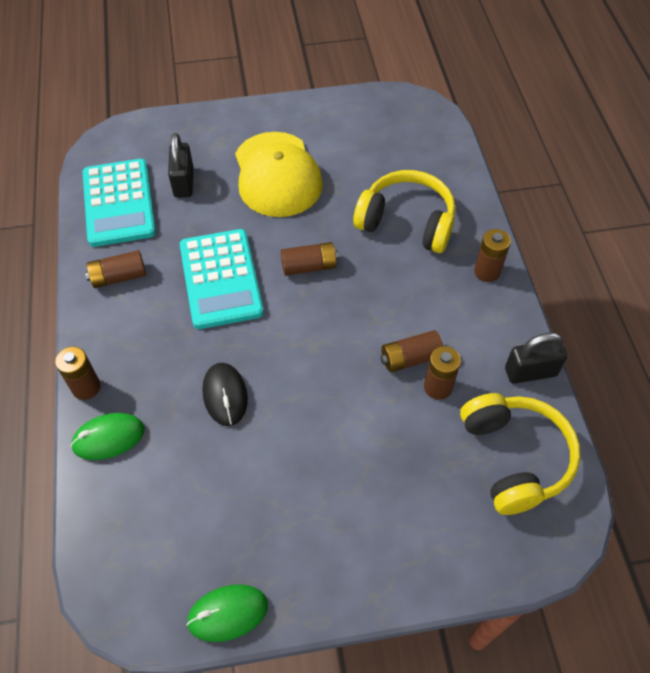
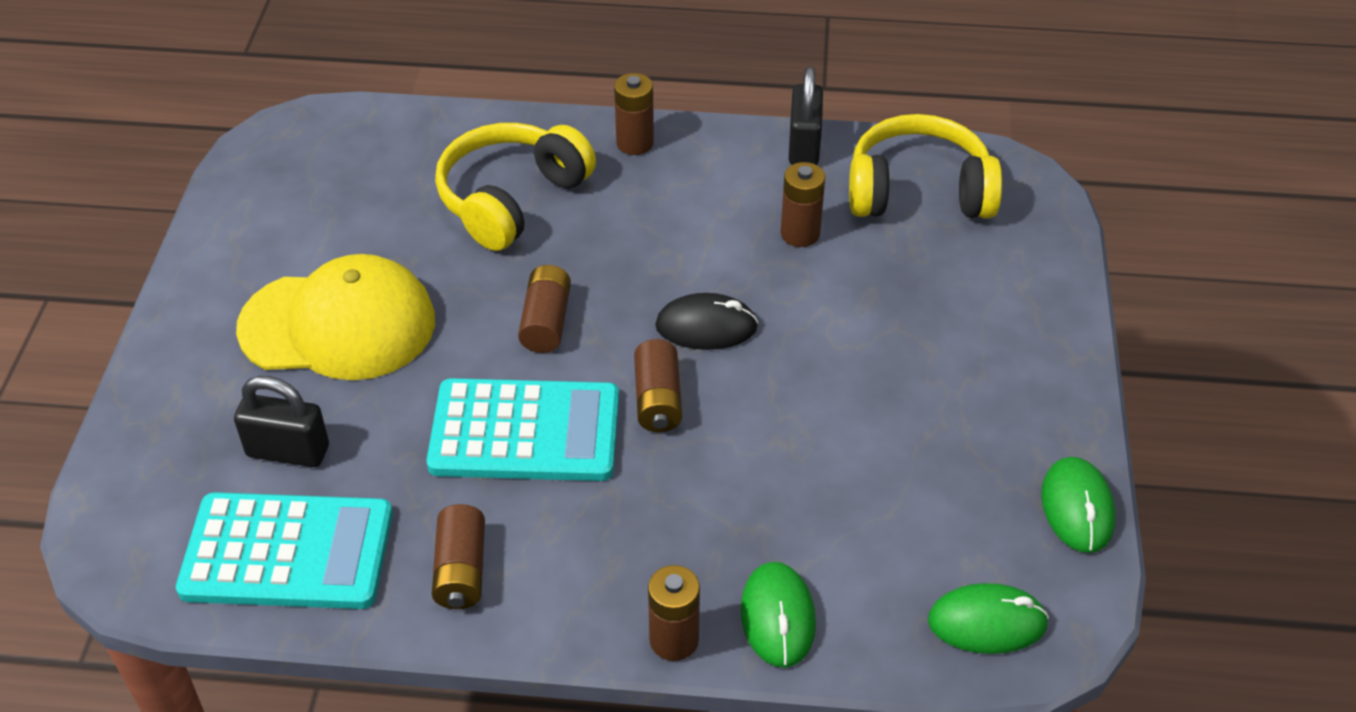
camera: 75 degrees left, 10 degrees down
(120, 562) = (987, 623): none -> green mouse
(225, 395) = (745, 460): black mouse -> black mouse (706, 327)
(410, 358) = (747, 249): brown battery -> brown battery (657, 400)

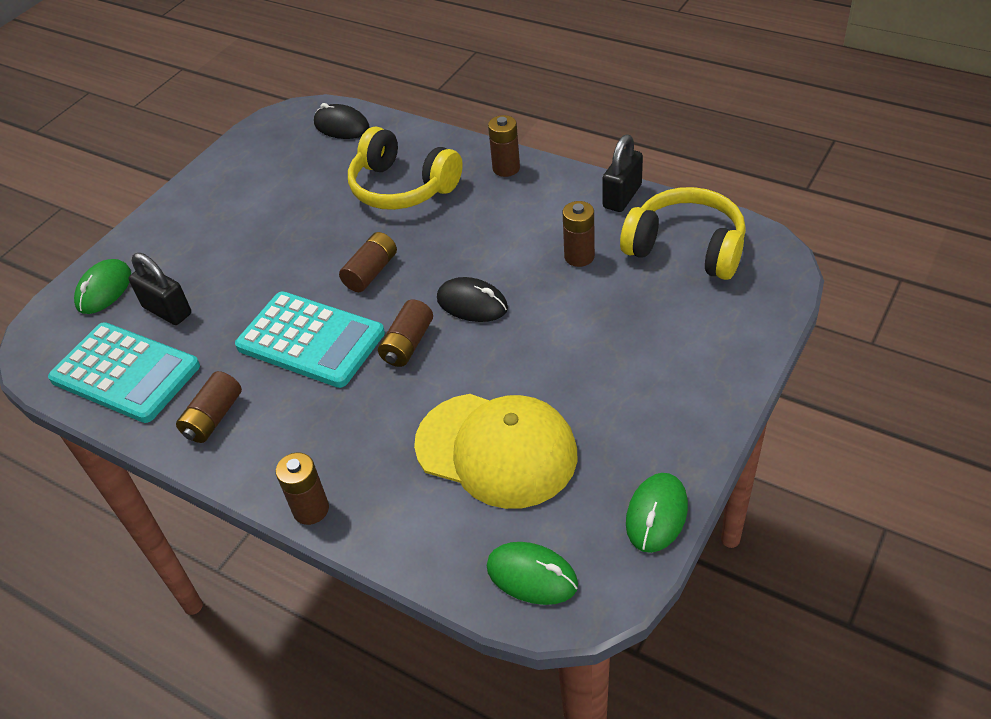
camera: 30 degrees right, 0 degrees up
(338, 325) = (247, 240): yellow cap -> yellow cap (496, 450)
(366, 135) = (341, 126): none -> black mouse
(512, 199) = (402, 187): yellow headphones -> yellow headphones turned 120 degrees counterclockwise
(777, 617) = (388, 518): green mouse -> green mouse (104, 290)

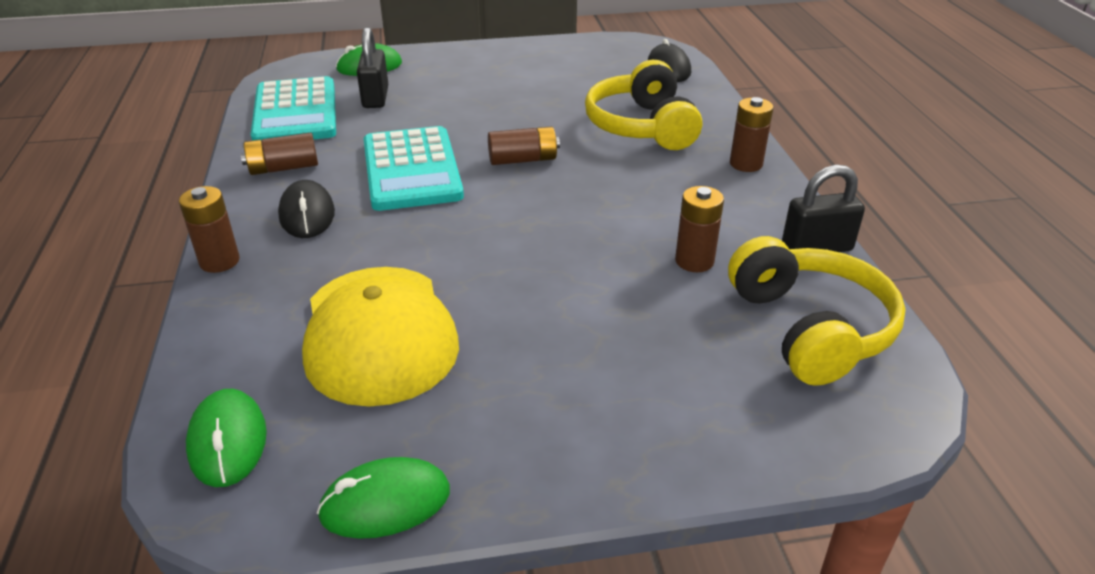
camera: 45 degrees right, 10 degrees down
(407, 344) = (460, 218): brown battery -> none
(472, 304) = (550, 228): black mouse -> black mouse (307, 214)

